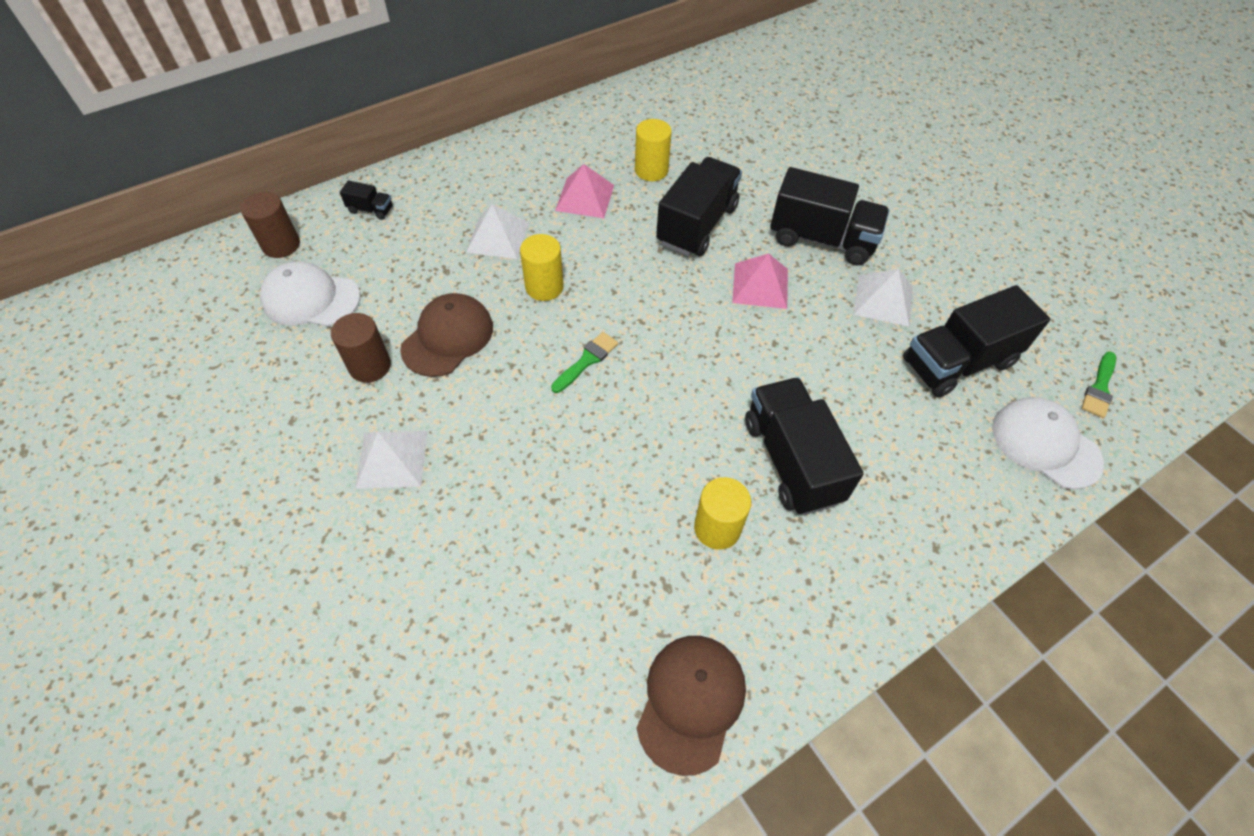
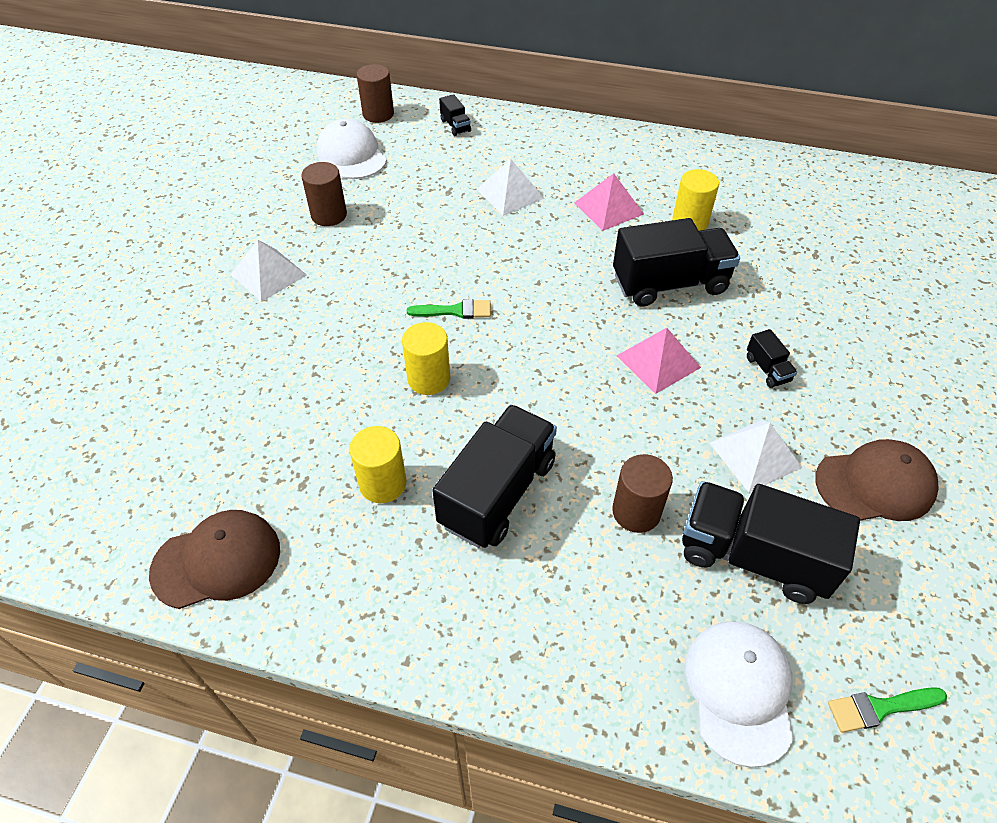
camera: 50 degrees right, 5 degrees down
(448, 337) = (392, 232): brown cap -> brown cap (875, 484)
(544, 287) = (495, 245): yellow cylinder -> yellow cylinder (429, 379)
(822, 239) = (767, 369): black truck -> black truck, size x0.43
(875, 394) = (636, 512): none -> brown cylinder

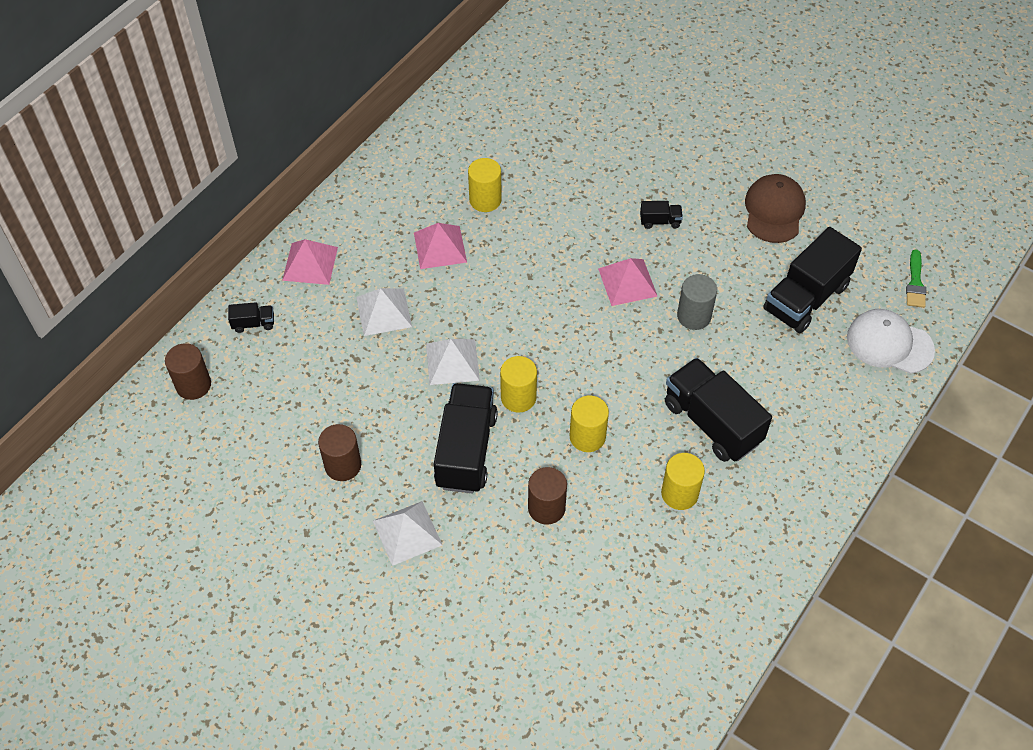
camera: 70 degrees left, 5 degrees up
(217, 561) = (713, 618): brown cap -> none
(351, 155) = (254, 425): white cap -> none
(455, 311) = (518, 397): green brush -> yellow cylinder
(537, 137) = (310, 263): none -> pink pyramid
(636, 512) = (754, 347): brown cylinder -> brown cylinder (546, 508)
(647, 436) = (694, 316): none -> grey cylinder
(669, 284) = (550, 242): black truck -> black truck (466, 450)
(755, 455) = (730, 262): white pyramid -> white pyramid (452, 362)

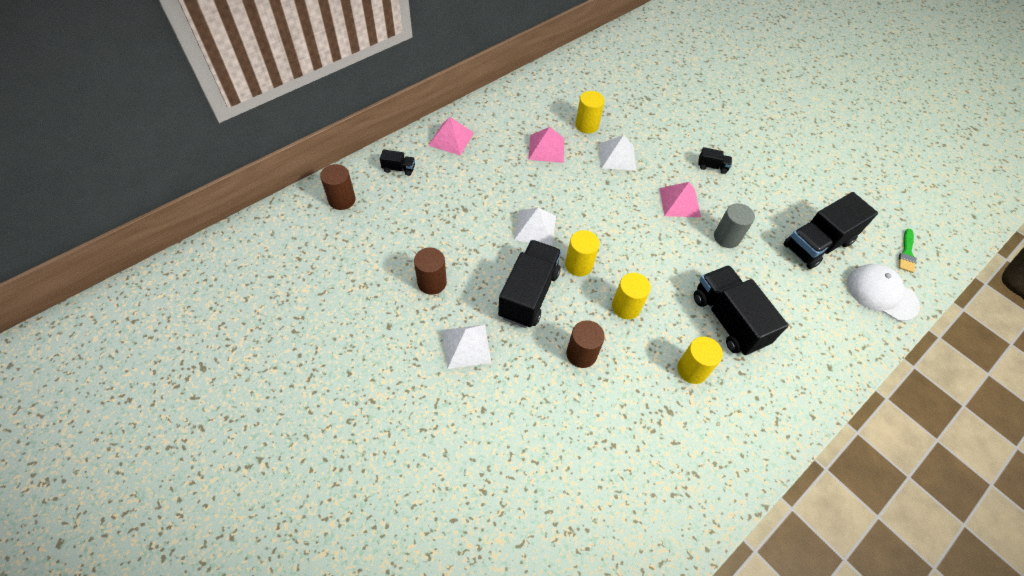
camera: 10 degrees right, 0 degrees up
(384, 312) = (494, 182): white pyramid -> white pyramid (617, 156)
(774, 211) = (800, 178): brown cap -> none

